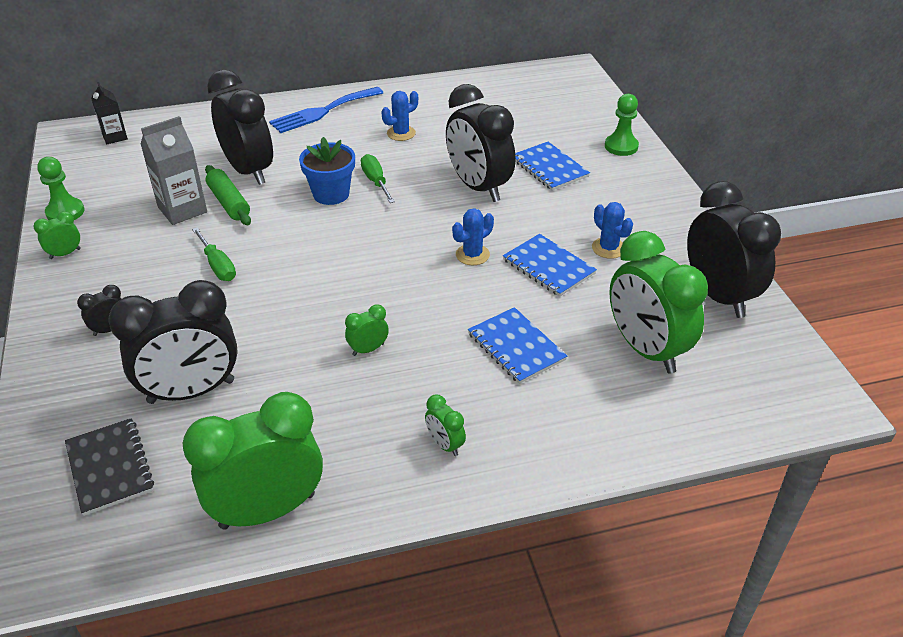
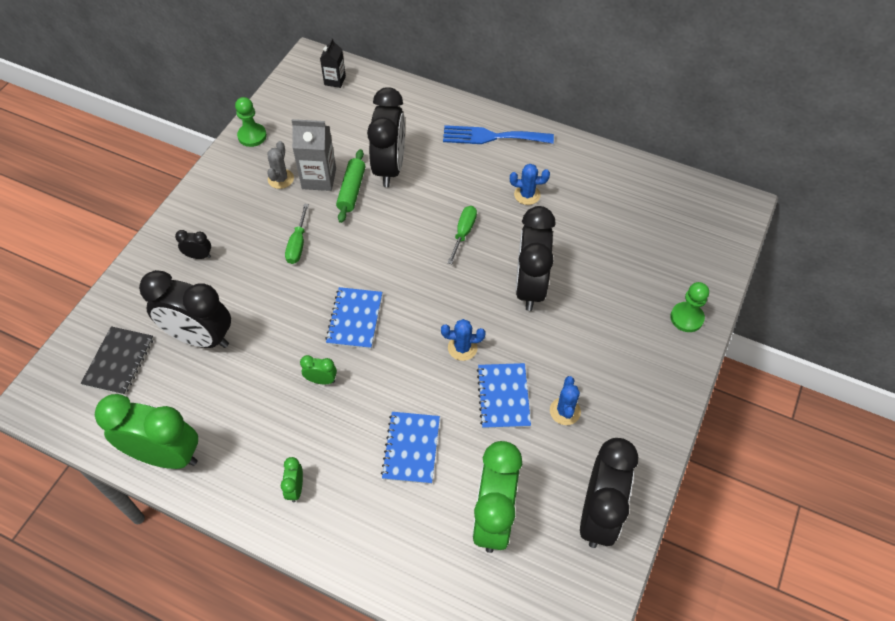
camera: 40 degrees right, 15 degrees up
(65, 254) = (224, 174): green clock -> none
(139, 228) = (281, 179): none -> grey cactus
(331, 194) = (422, 225): blue flower pot -> none
(549, 168) = (604, 302): blue notebook -> blue notebook (355, 319)

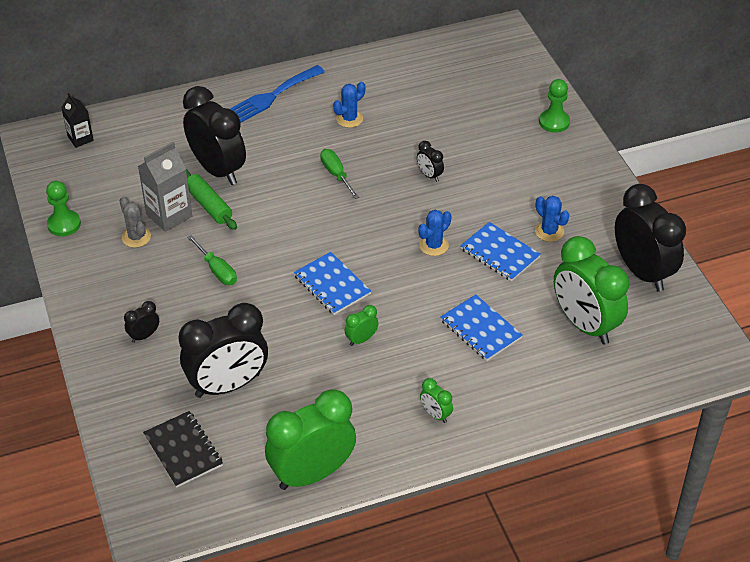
camera: 45 degrees left, 10 degrees down
(530, 286) = (429, 175): black clock -> black clock, size x0.42

